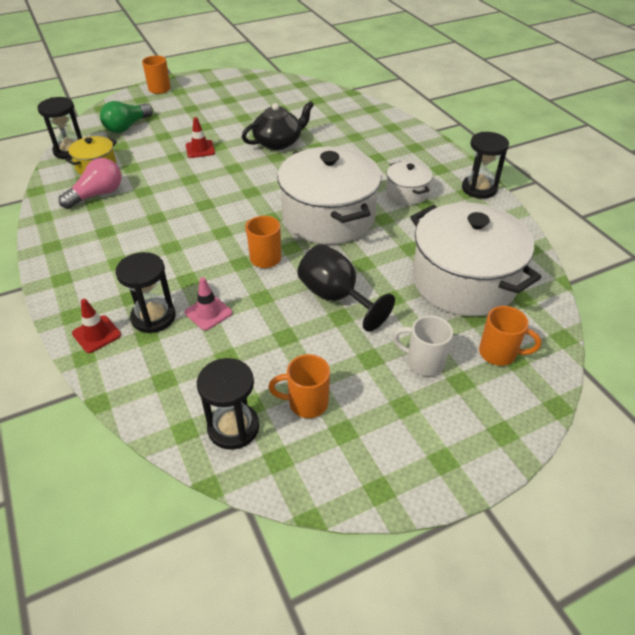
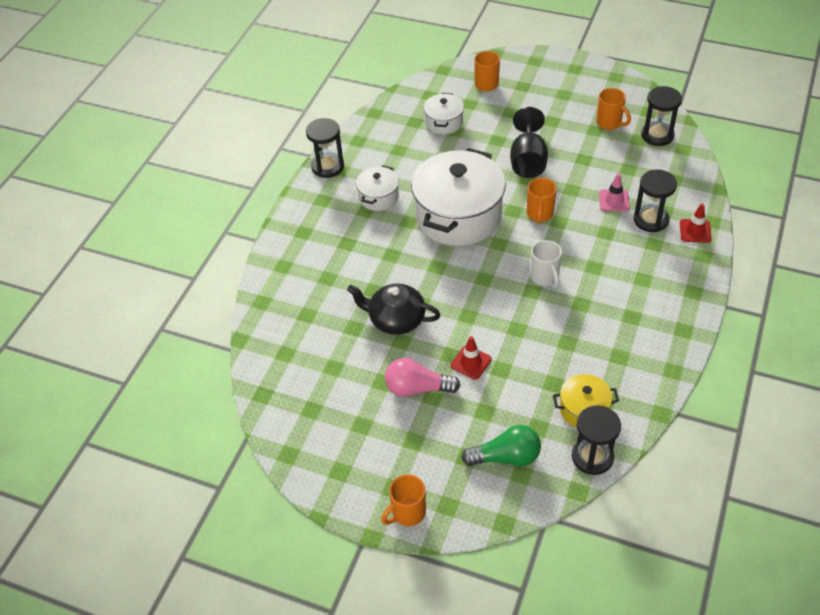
camera: 130 degrees left, 5 degrees up
(97, 195) = (609, 366): pink light bulb -> pink light bulb (417, 388)
(423, 362) = (528, 103): white mug -> white mug (544, 277)
(463, 281) = (444, 122): white pot -> white pot, size x0.48

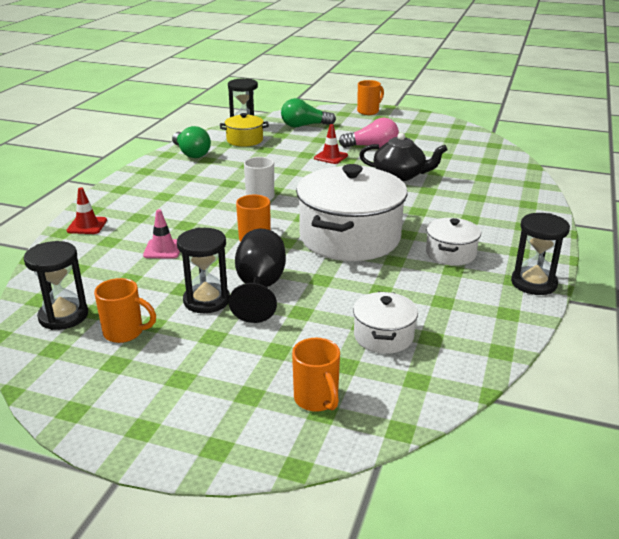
camera: 175 degrees right, 20 degrees down
(609, 123) = (125, 333): orange mug -> orange mug turned 150 degrees clockwise
(643, 372) = (191, 153): none -> green light bulb
(650, 220) = (130, 234): black hourglass -> black hourglass (206, 300)

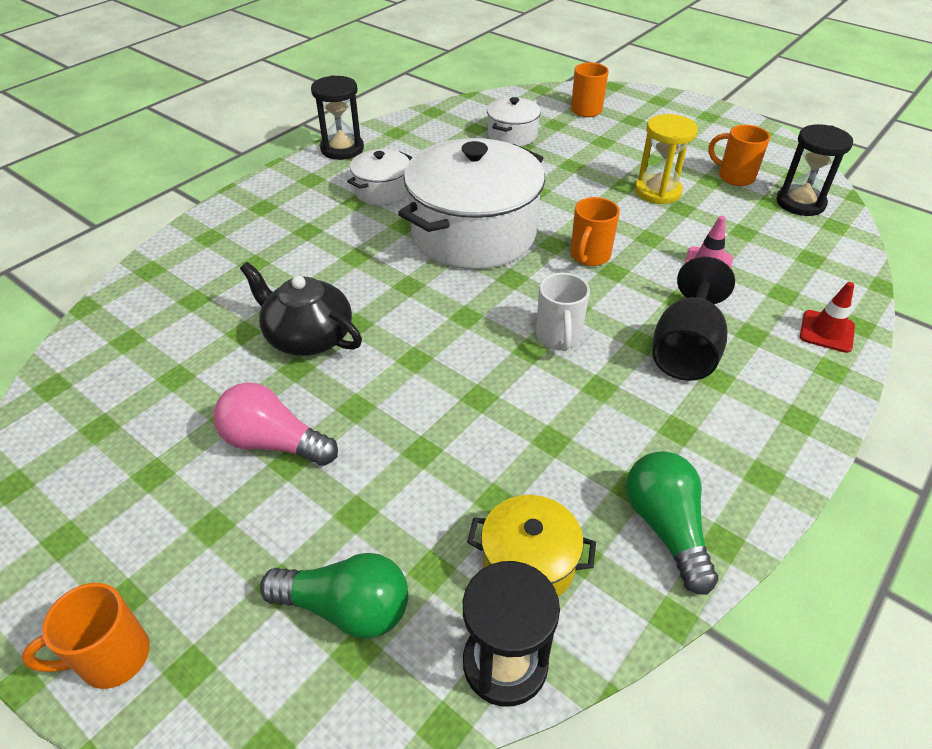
camera: 160 degrees left, 15 degrees up
(206, 300) = (658, 191): black hourglass -> yellow hourglass
(260, 287) = (602, 194): black goblet -> black goblet (685, 349)
(331, 157) = (379, 427): red traffic cone -> none

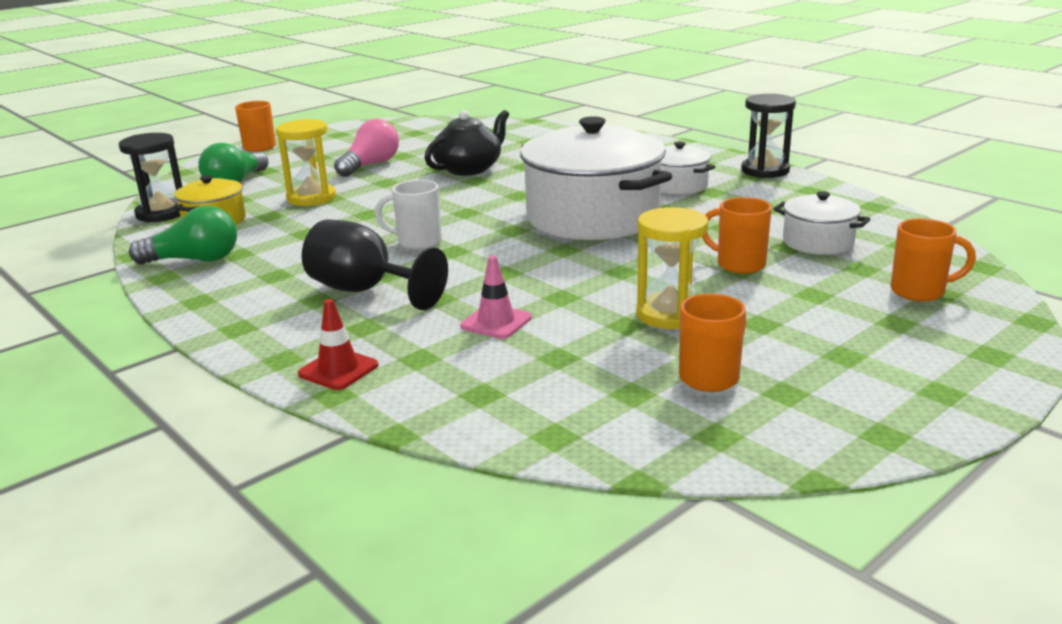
camera: 100 degrees right, 20 degrees down
(423, 473) = (311, 198): none -> yellow hourglass
(589, 256) = (535, 263): orange mug -> orange mug (739, 264)
(800, 203) = (626, 419): black hourglass -> none

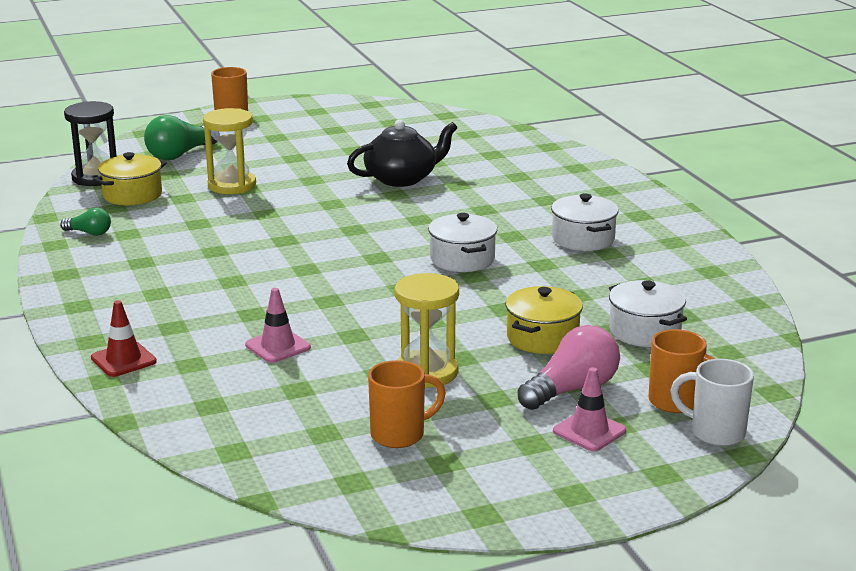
camera: 20 degrees right, 0 degrees up
(194, 260) = (89, 233): green light bulb -> green light bulb, size x0.55
(364, 291) = (199, 293): black goblet -> none
(370, 165) = (314, 156): pink light bulb -> pink light bulb (572, 390)
(417, 242) = (283, 253): white mug -> white mug (715, 433)
(593, 218) = (462, 259): white pot -> white pot, size x0.48
(739, 264) = (542, 338): orange mug -> yellow pot
(765, 170) = (692, 238): black hourglass -> none
(880, 332) = (589, 431): none -> pink traffic cone

